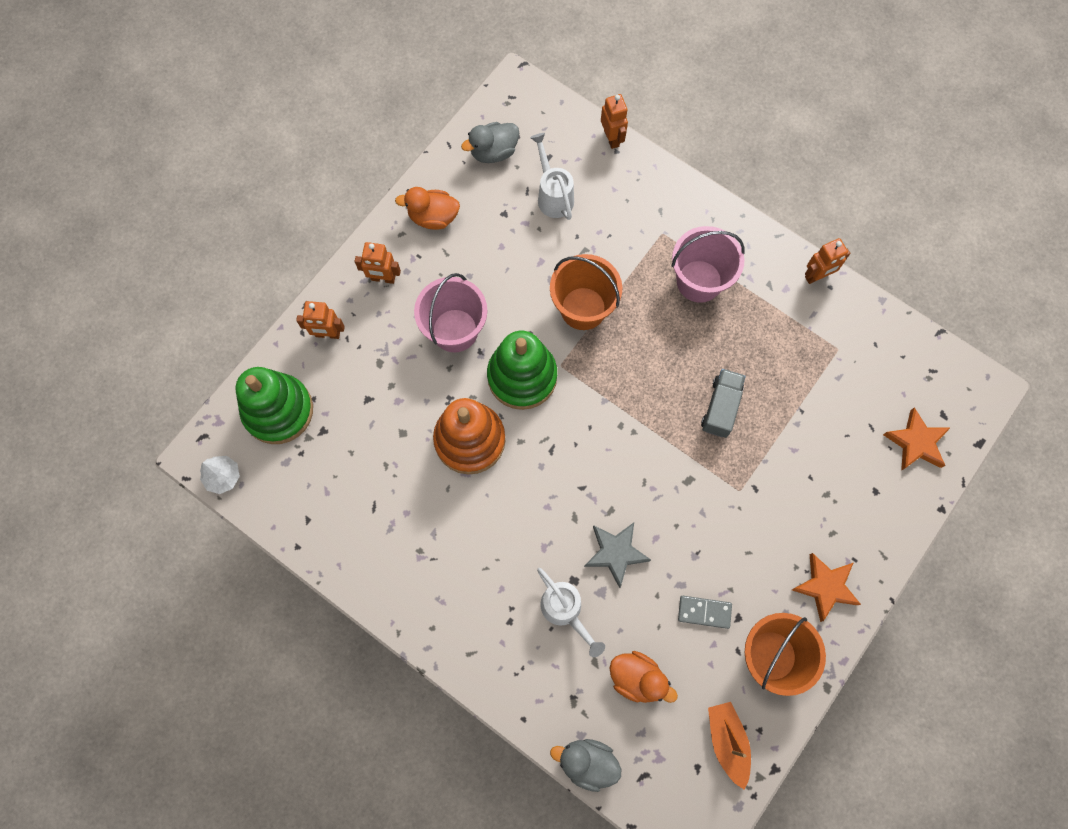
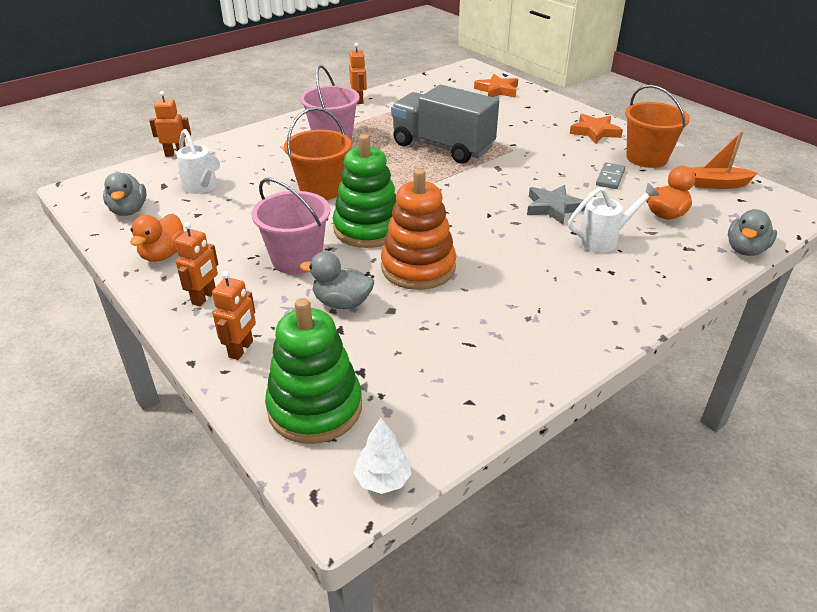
camera: 75 degrees left, 35 degrees down
(402, 390) = (342, 303): none -> grey duck
(553, 195) = (202, 187): white watering can -> white watering can turned 120 degrees counterclockwise
(721, 407) = (442, 147): grey truck -> grey truck, size x1.92

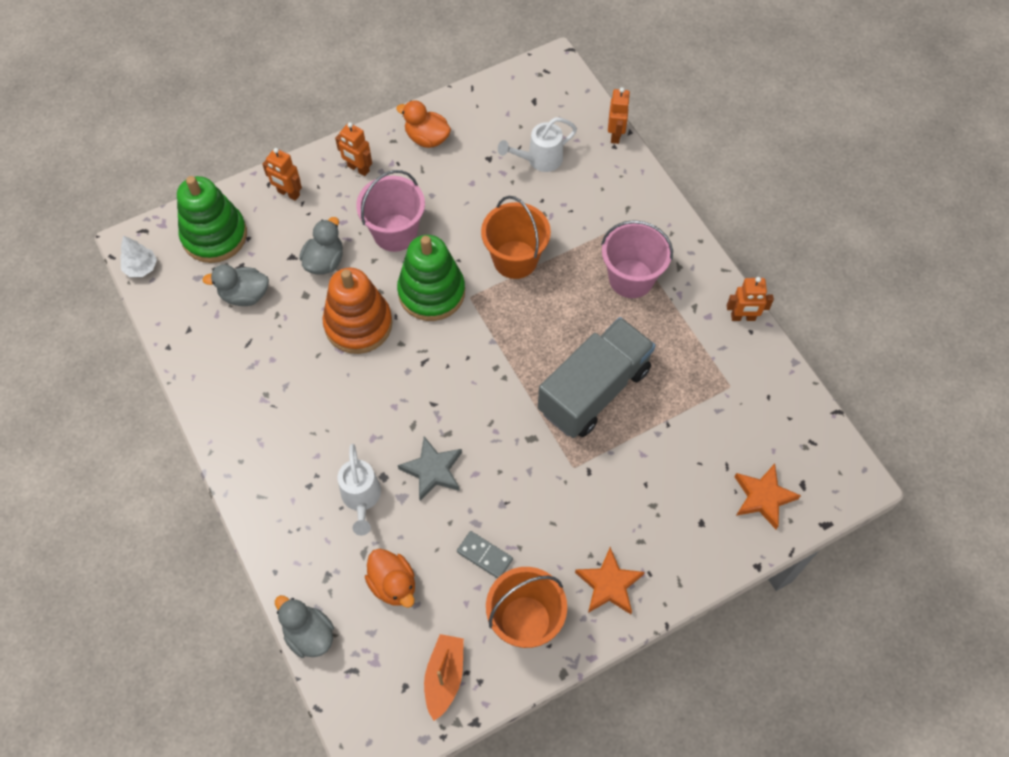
camera: 100 degrees right, 25 degrees up
(129, 210) = (507, 107): grey duck -> grey duck (244, 295)

